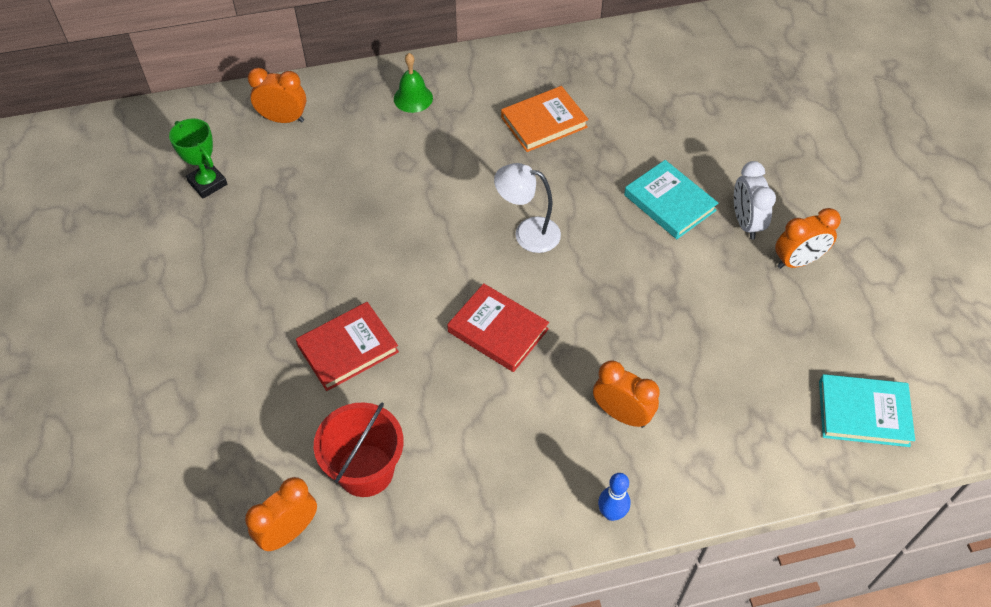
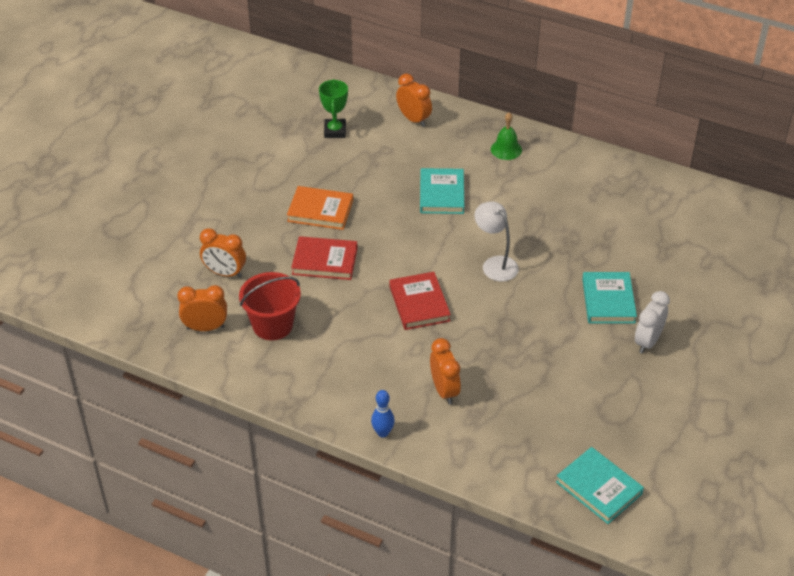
camera: 40 degrees right, 10 degrees down
(397, 188) = (441, 194): none -> turquoise book
(544, 122) = (576, 209): orange book -> orange book (320, 211)
(797, 261) = (657, 383): orange clock -> orange clock (225, 273)

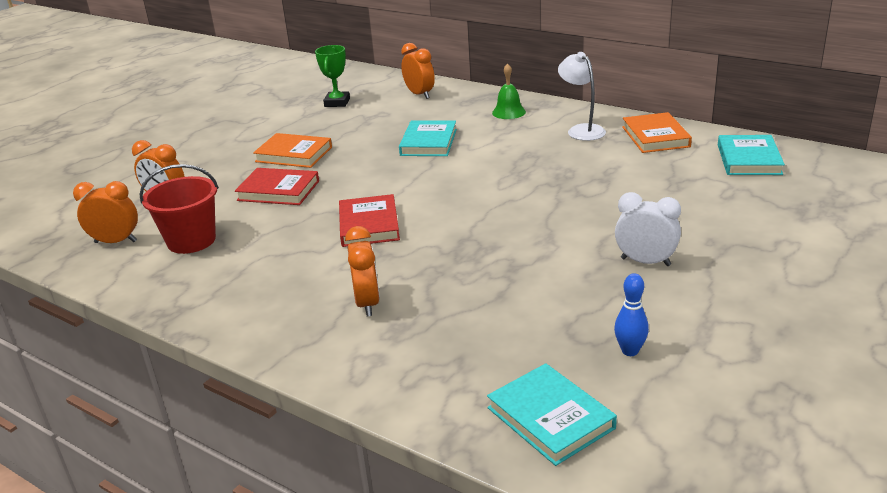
camera: 10 degrees right, 15 degrees down
(383, 433) = (269, 344): blue bowling pin -> blue bowling pin (630, 351)
(495, 264) = (470, 193): white lamp -> white lamp (581, 130)
(608, 300) = (599, 224): turquoise book -> turquoise book (749, 159)
(643, 187) = (655, 137): none -> orange book
(648, 342) = (645, 262): white clock -> white clock turned 75 degrees clockwise

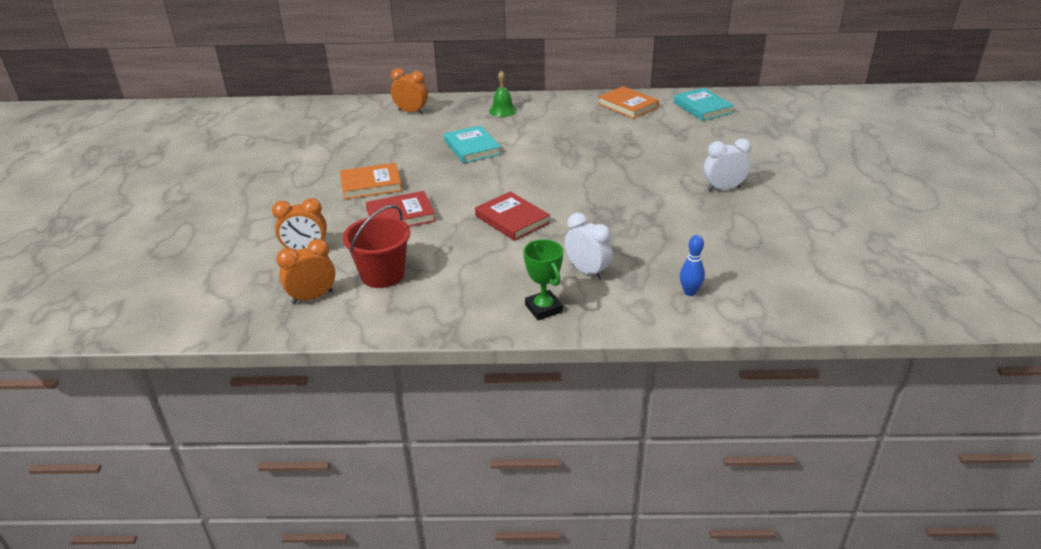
camera: 35 degrees left, 5 degrees up
(337, 102) = (347, 134): green trophy -> green trophy (543, 308)
(367, 303) = (587, 272): orange clock -> white clock
(550, 418) = (787, 296): turquoise book -> none
(581, 130) = (573, 112): white lamp -> none
(630, 351) = (780, 243): blue bowling pin -> blue bowling pin (690, 292)

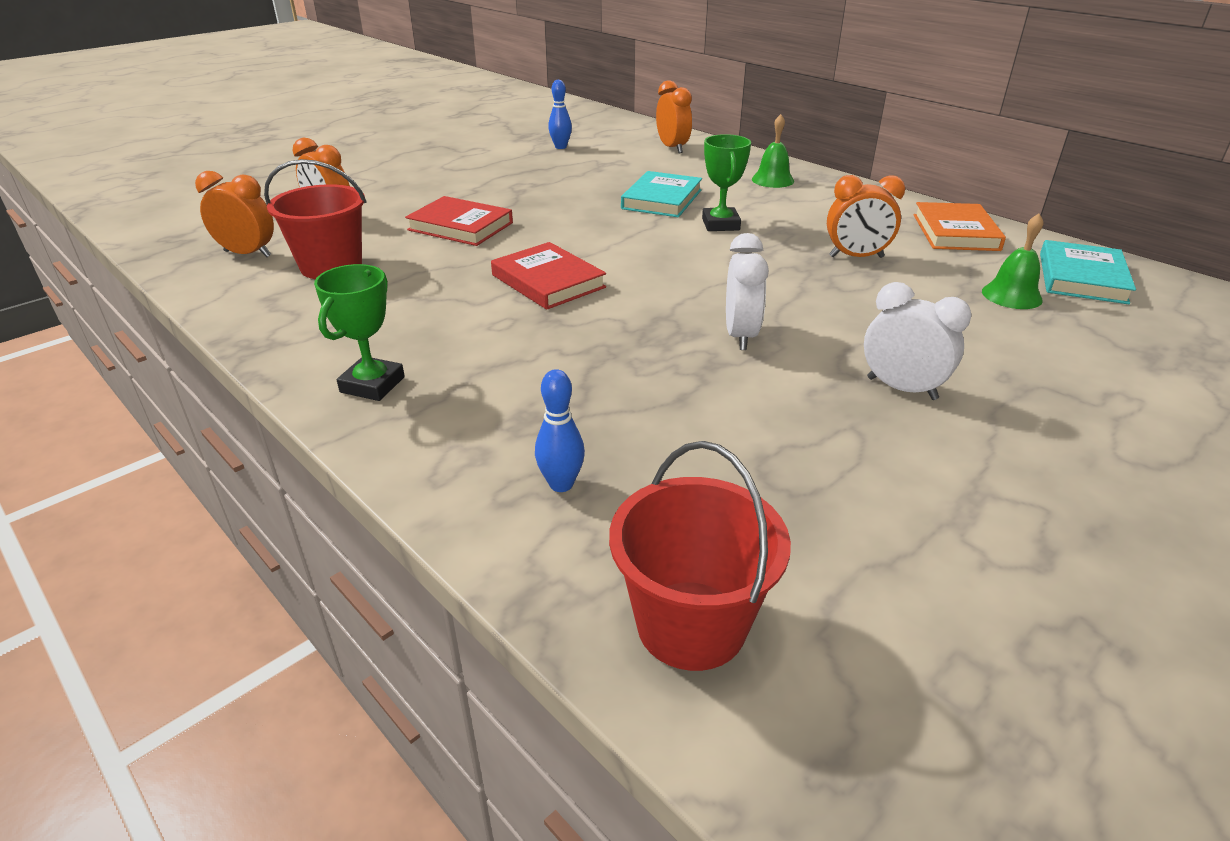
camera: 45 degrees right, 0 degrees up
(343, 139) = (560, 147): none -> blue bowling pin
(371, 184) = (498, 190): orange book -> none
(512, 219) = (548, 281): red book -> red book turned 45 degrees counterclockwise
(528, 149) = (720, 224): none -> green trophy
(587, 272) = (500, 377): white clock -> white clock (740, 335)
(613, 138) = (856, 257): none -> orange clock
(694, 128) = (1011, 295): none -> green bell
(800, 302) = (691, 624): none -> red bucket

